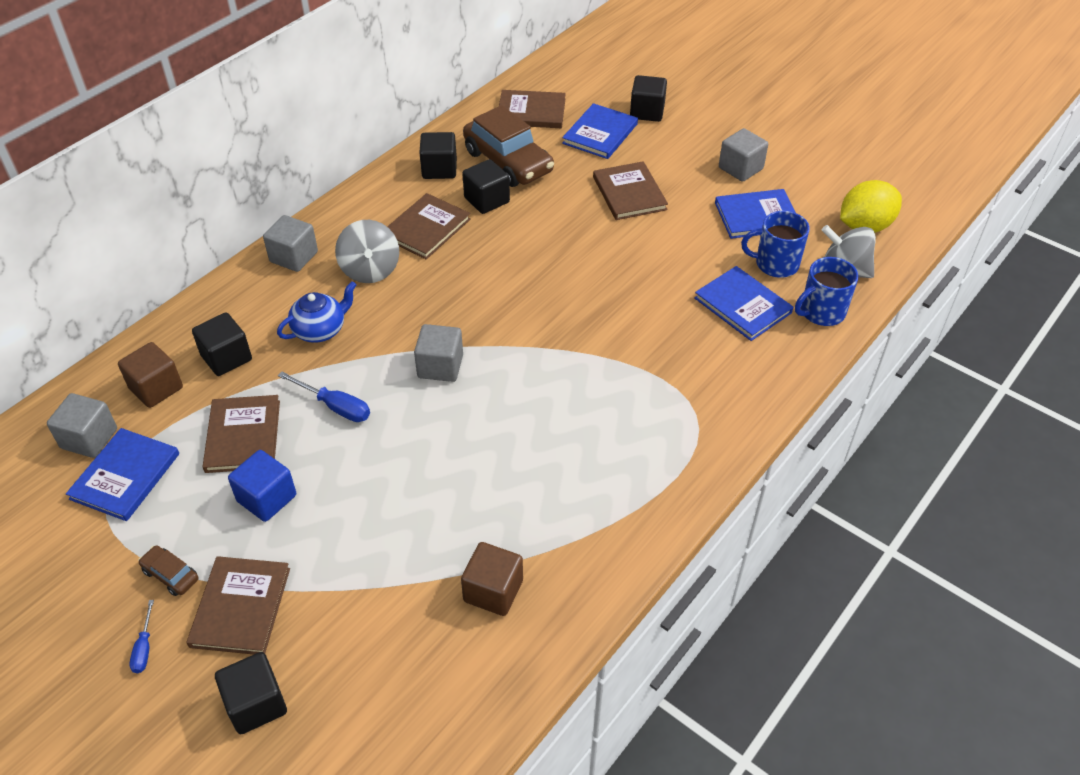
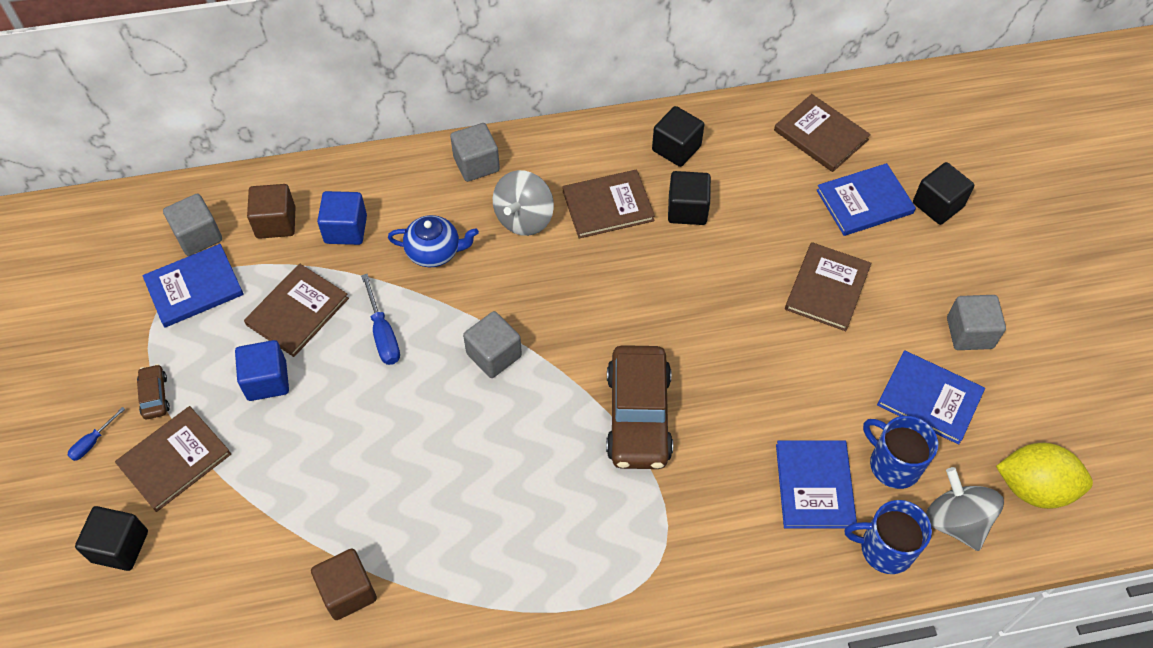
camera: 40 degrees right, 10 degrees up
(226, 357) = (346, 229): black cube -> blue cube
(508, 162) = (745, 179): brown car -> brown car (638, 416)

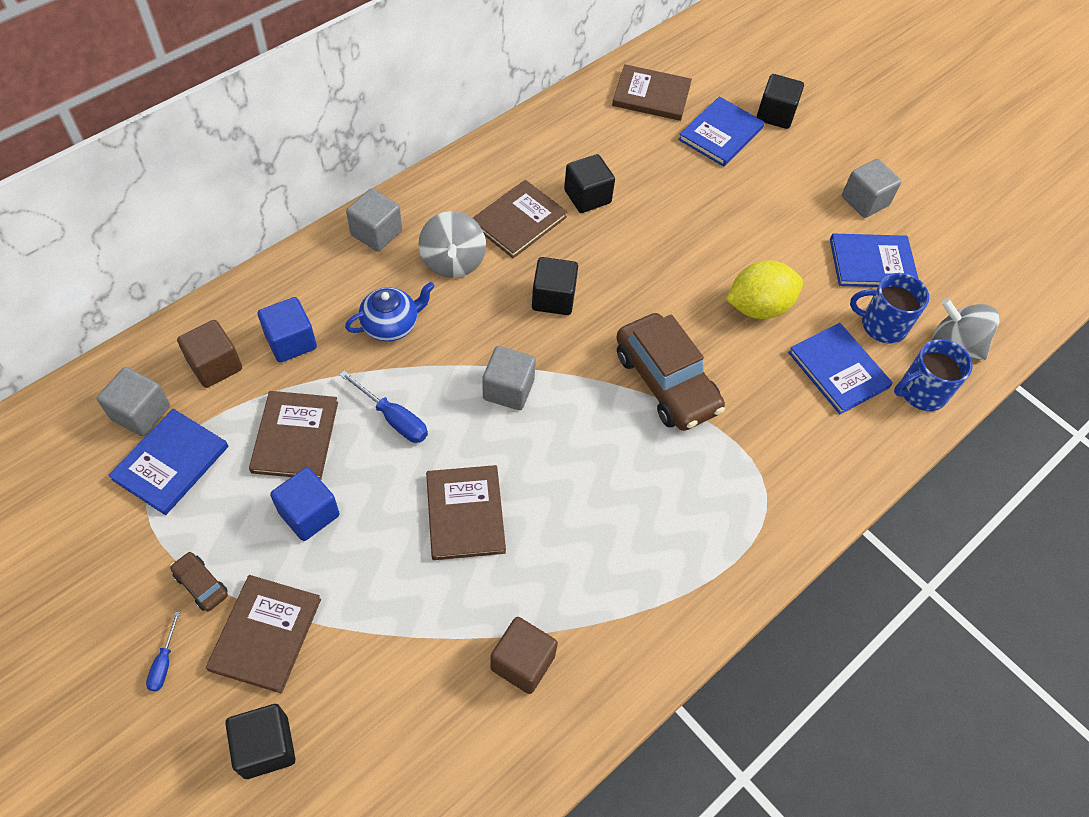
camera: 35 degrees left, 0 degrees up
(676, 148) = (543, 150): black cube -> black cube (553, 298)
(827, 288) = (740, 212): brown book -> brown book (465, 514)
(1034, 488) = (987, 295): yellow lemon -> yellow lemon (758, 307)

